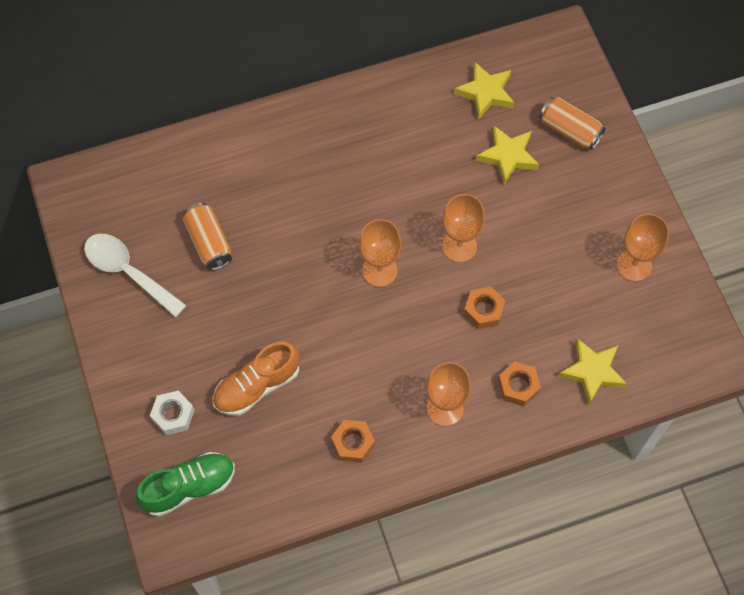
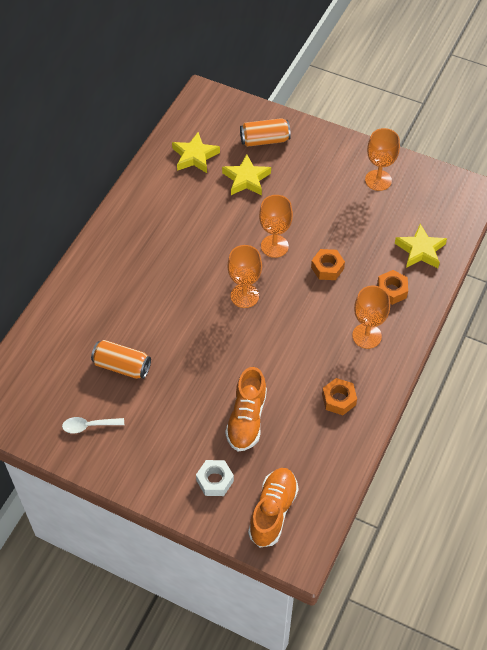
camera: 45 degrees left, 10 degrees down
(128, 272) = (88, 426): white spoon -> white spoon, size x0.57
(189, 487) = (273, 511): green shoe -> orange shoe

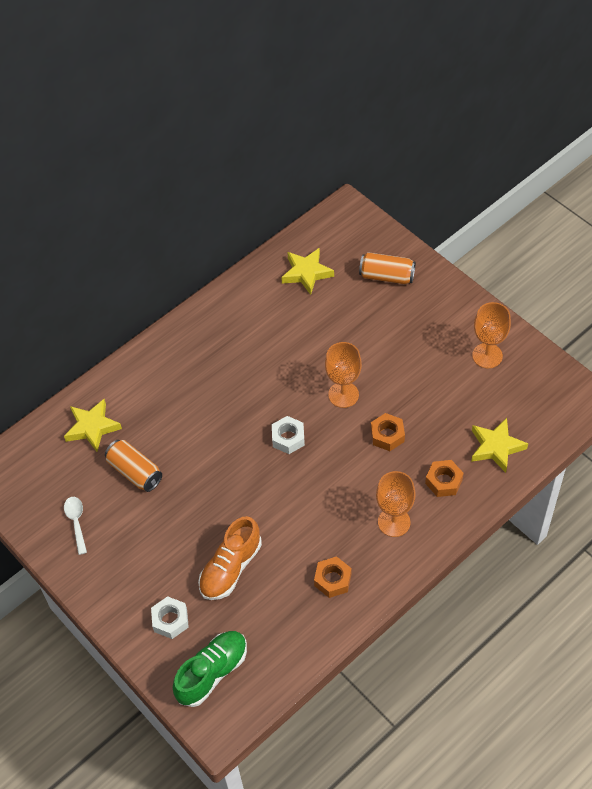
camera: 25 degrees right, 0 degrees up
(88, 426) = (76, 522): white spoon -> white spoon turned 60 degrees clockwise
(244, 296) = (288, 438): orange goblet -> white nut
(246, 179) = (348, 313): yellow star -> yellow star (92, 427)
(273, 511) = (212, 672): orange shoe -> green shoe

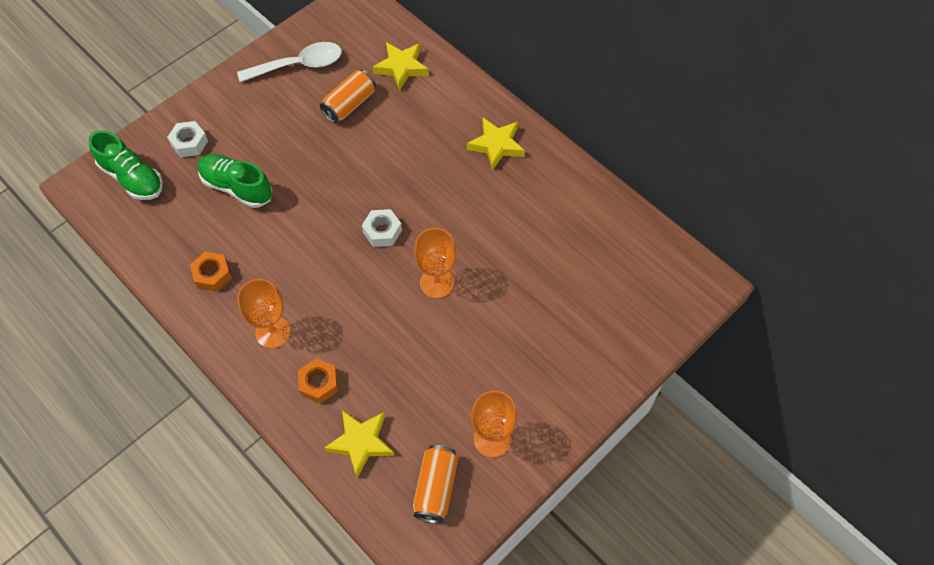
camera: 85 degrees right, 5 degrees up
(76, 522) = (299, 65): white spoon -> white spoon, size x1.77
(231, 568) = (237, 187): orange shoe -> green shoe
(306, 273) = (606, 244): yellow star -> yellow star (496, 145)
(387, 276) = (607, 328): orange can -> orange can (436, 488)
(387, 435) = (382, 326): orange nut -> none

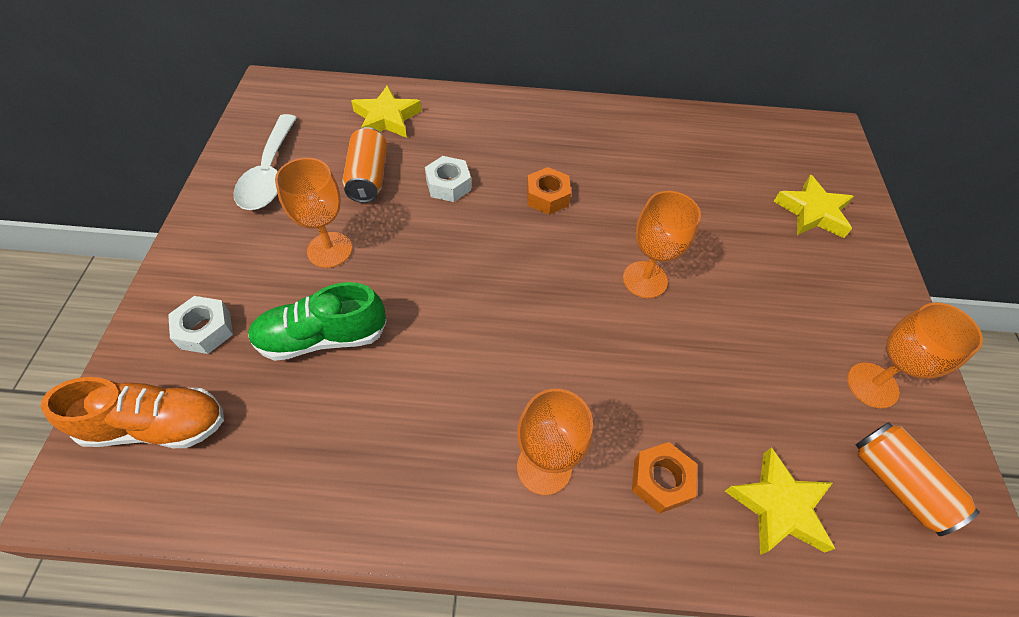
camera: 45 degrees left, 5 degrees down
(132, 178) = (156, 425): green shoe -> orange shoe
(212, 275) = (396, 461): orange nut -> orange nut (547, 197)
(285, 138) = (329, 250): none -> orange goblet
(299, 65) = (270, 173): white spoon -> white spoon turned 150 degrees clockwise
(382, 231) = (537, 270): white nut -> white nut (448, 185)
(496, 145) = (551, 131): yellow star -> yellow star (812, 212)

